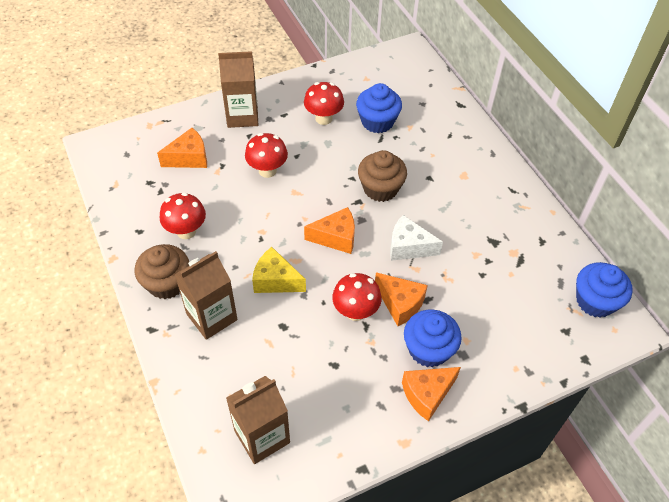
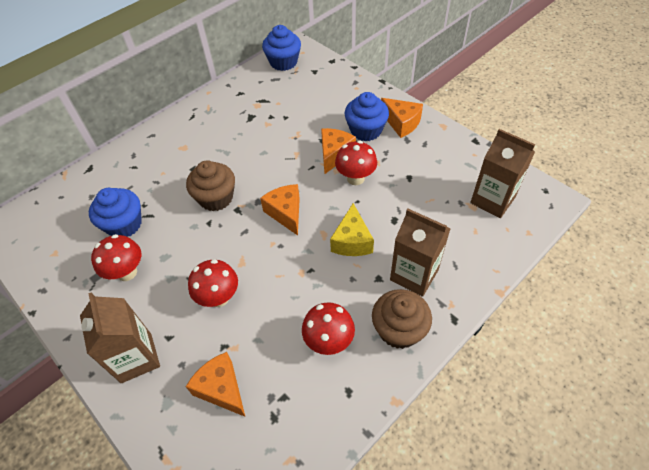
camera: 105 degrees left, 0 degrees up
(408, 247) = (276, 163): white cheese -> none

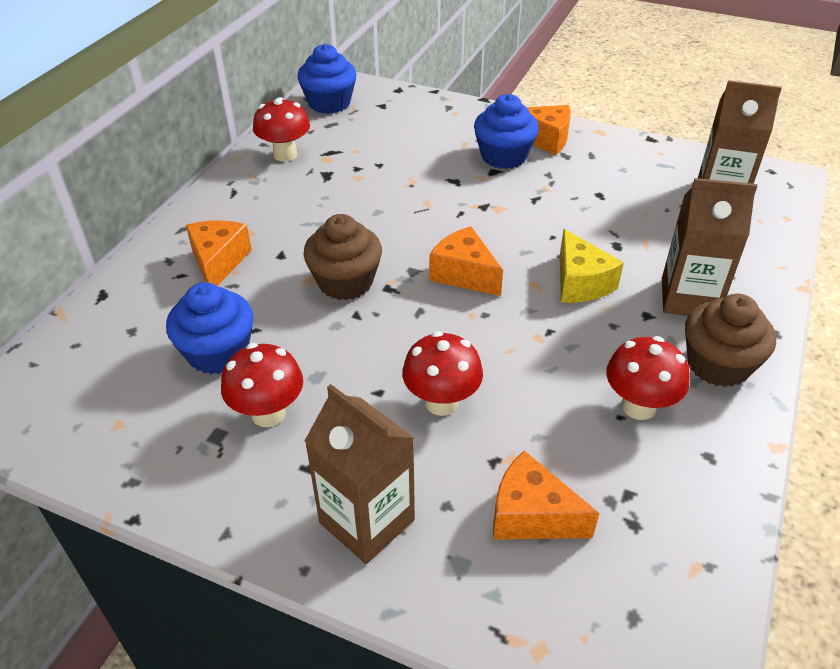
camera: 25 degrees left, 10 degrees down
(334, 154) = (482, 192): orange cheese -> orange cheese (218, 262)
(355, 178) = (531, 212): red mushroom -> red mushroom (285, 155)

